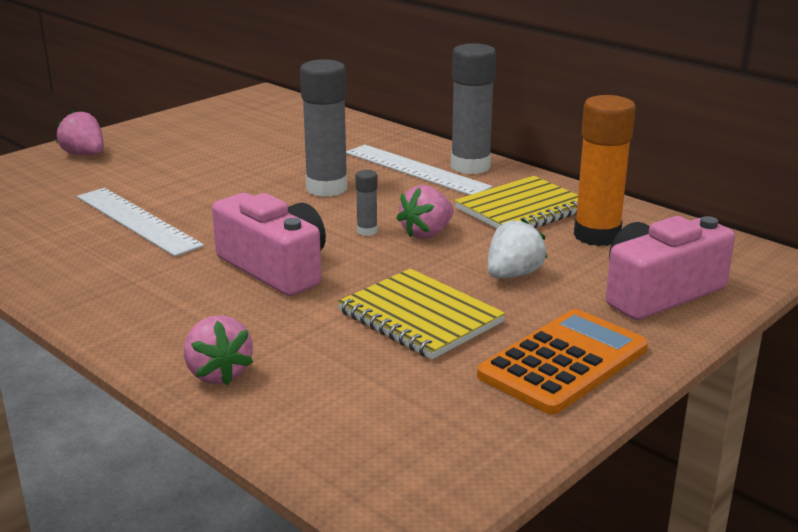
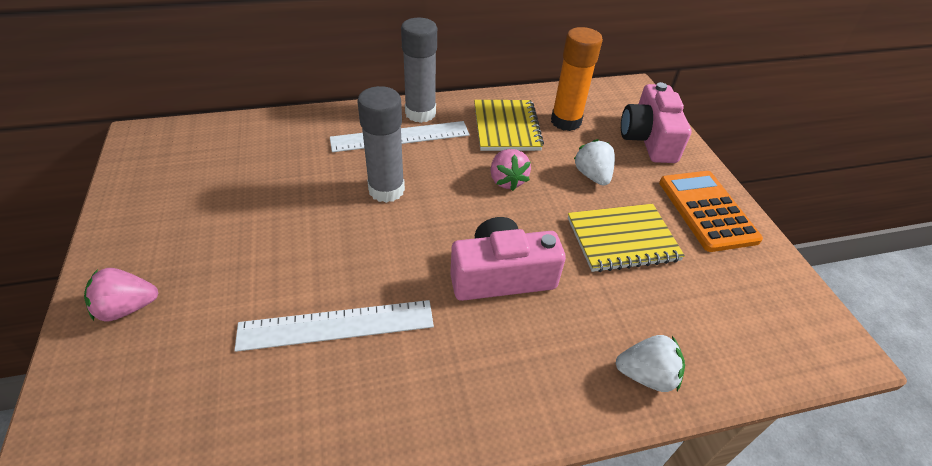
camera: 60 degrees left, 20 degrees up
(218, 374) = (646, 375): pink strawberry -> white strawberry
(367, 231) = (479, 204): grey glue stick -> none

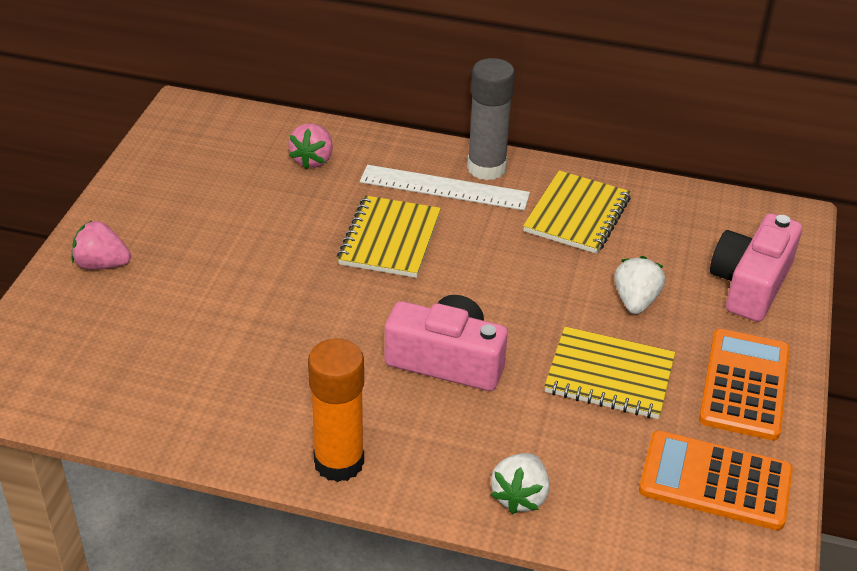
camera: 30 degrees right, 5 degrees down
(336, 325) = (262, 343): white ruler -> none
(386, 190) = (390, 239): grey glue stick -> yellow notebook
(507, 180) = (528, 273): pink strawberry -> pink strawberry (313, 160)
(566, 121) = (658, 230): orange glue stick -> orange glue stick (339, 462)
(646, 375) = (520, 496): white strawberry -> white strawberry turned 75 degrees clockwise
(755, 293) = (715, 481): none -> orange calculator

